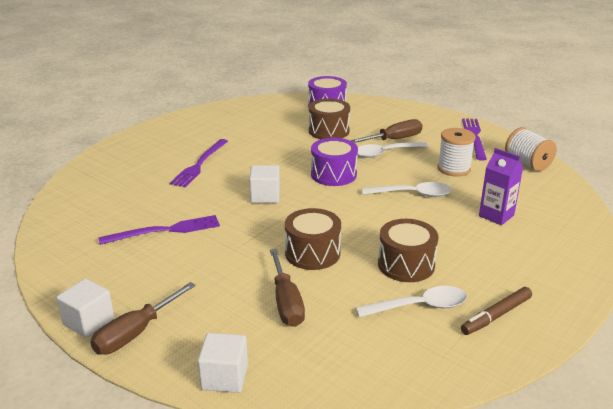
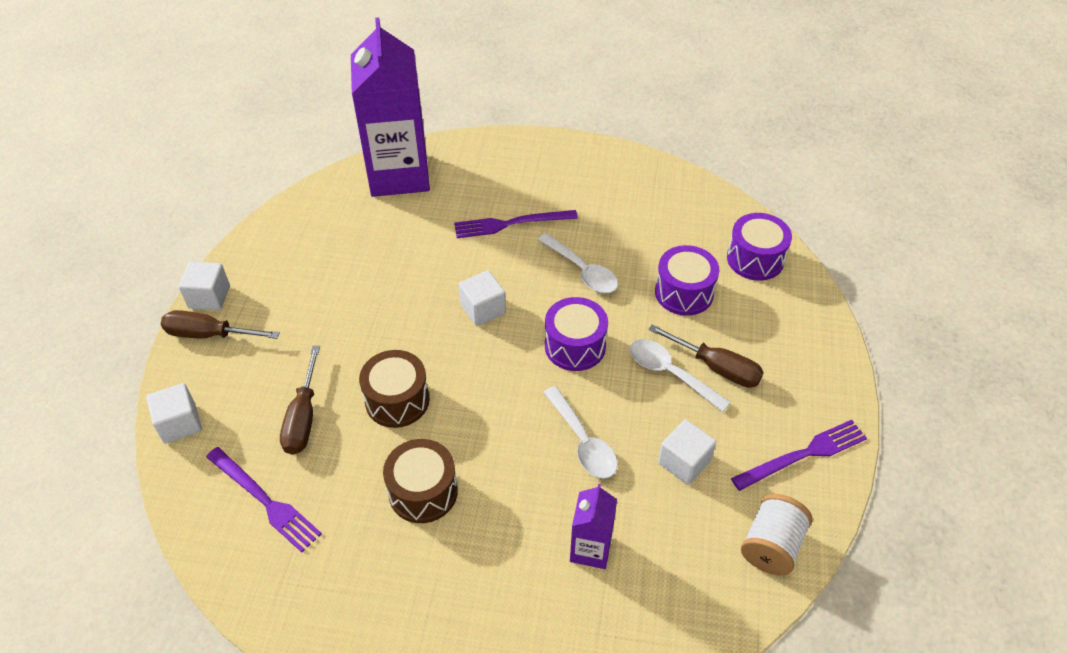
camera: 60 degrees right, 20 degrees up
(85, 191) = (399, 175): none -> purple carton
(165, 230) = (368, 268): purple fork -> purple fork (265, 500)
(286, 302) = (303, 417): brown screwdriver -> brown screwdriver turned 45 degrees counterclockwise
(329, 131) = (684, 293): brown drum -> purple drum
(419, 306) = (352, 532): white spoon -> white spoon (582, 271)
(454, 169) = (684, 462): white spool -> white cube
(496, 316) = (371, 611): brown marker -> none

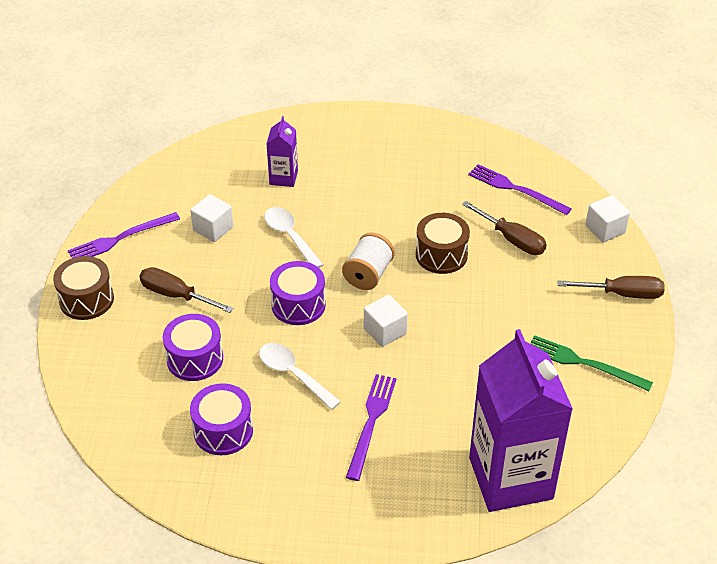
camera: 175 degrees right, 5 degrees down
(209, 297) = (642, 326): white cube -> none
(290, 263) = (584, 363): none -> green fork
(303, 417) = (511, 239): brown screwdriver -> brown screwdriver turned 135 degrees clockwise
(423, 492) = (405, 200): brown drum -> brown drum (86, 300)
(511, 224) = (371, 422): purple fork -> purple fork turned 60 degrees counterclockwise
(670, 373) = (216, 288): white spoon -> none
(755, 259) = (117, 399): purple drum -> purple drum (223, 431)
(771, 546) = (159, 186): white spool -> white spool (368, 274)

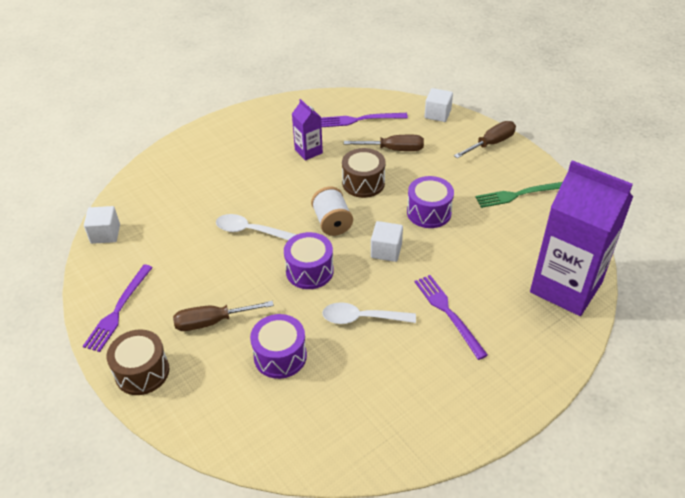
camera: 40 degrees left, 0 degrees up
(213, 228) = (186, 259): white cube -> white cube (105, 234)
(223, 431) = (360, 390): purple drum -> purple drum (429, 212)
(283, 178) = (198, 196): purple carton -> purple carton (308, 151)

